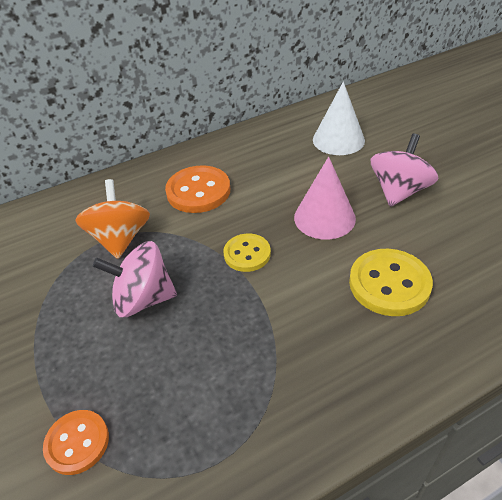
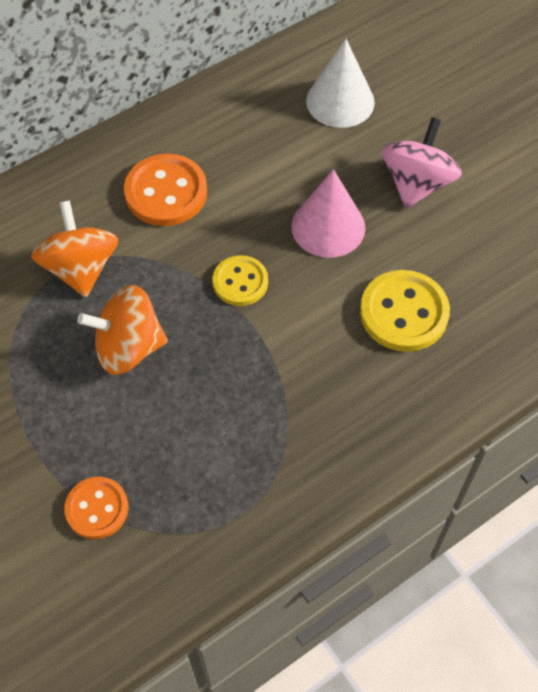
camera: 10 degrees left, 15 degrees up
(143, 299) = (128, 347): pink spinning top -> orange spinning top

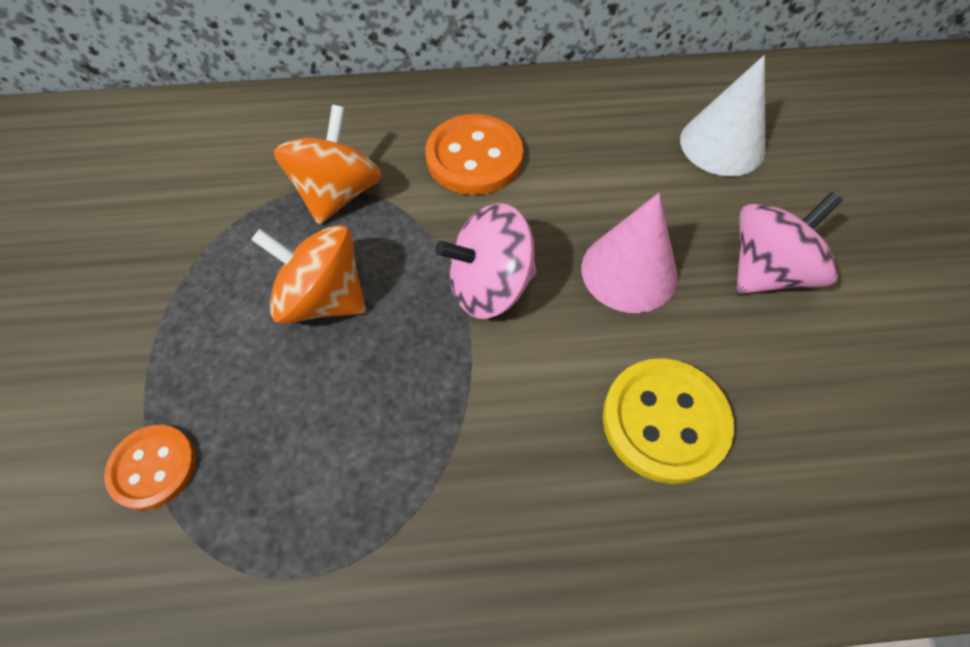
camera: 30 degrees right, 0 degrees up
(240, 282) = (489, 286): yellow button -> pink spinning top

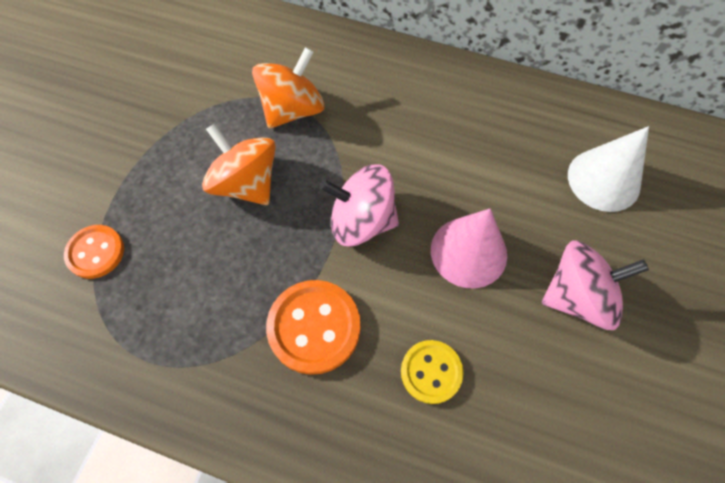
camera: 25 degrees right, 5 degrees up
(474, 158) = (402, 118): orange button -> orange button (314, 327)
(664, 421) = (431, 372): yellow button -> yellow button, size x0.64

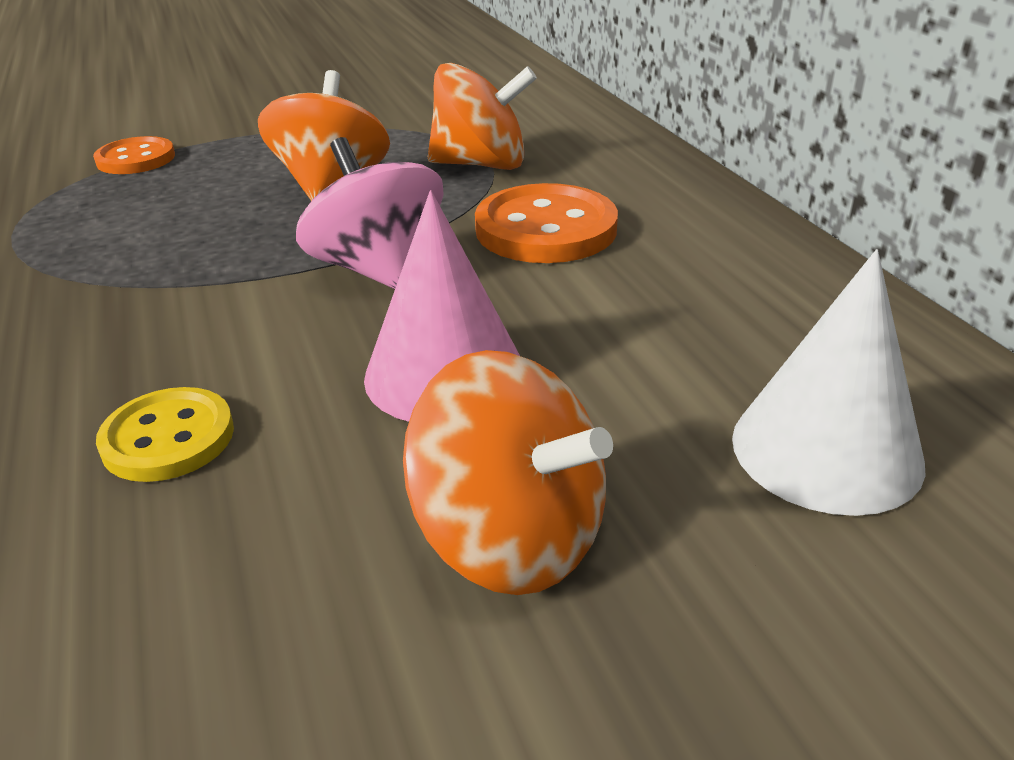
camera: 50 degrees right, 30 degrees down
(314, 327) = (158, 310): orange button -> orange button (546, 229)
(577, 296) = (512, 537): pink spinning top -> orange spinning top

